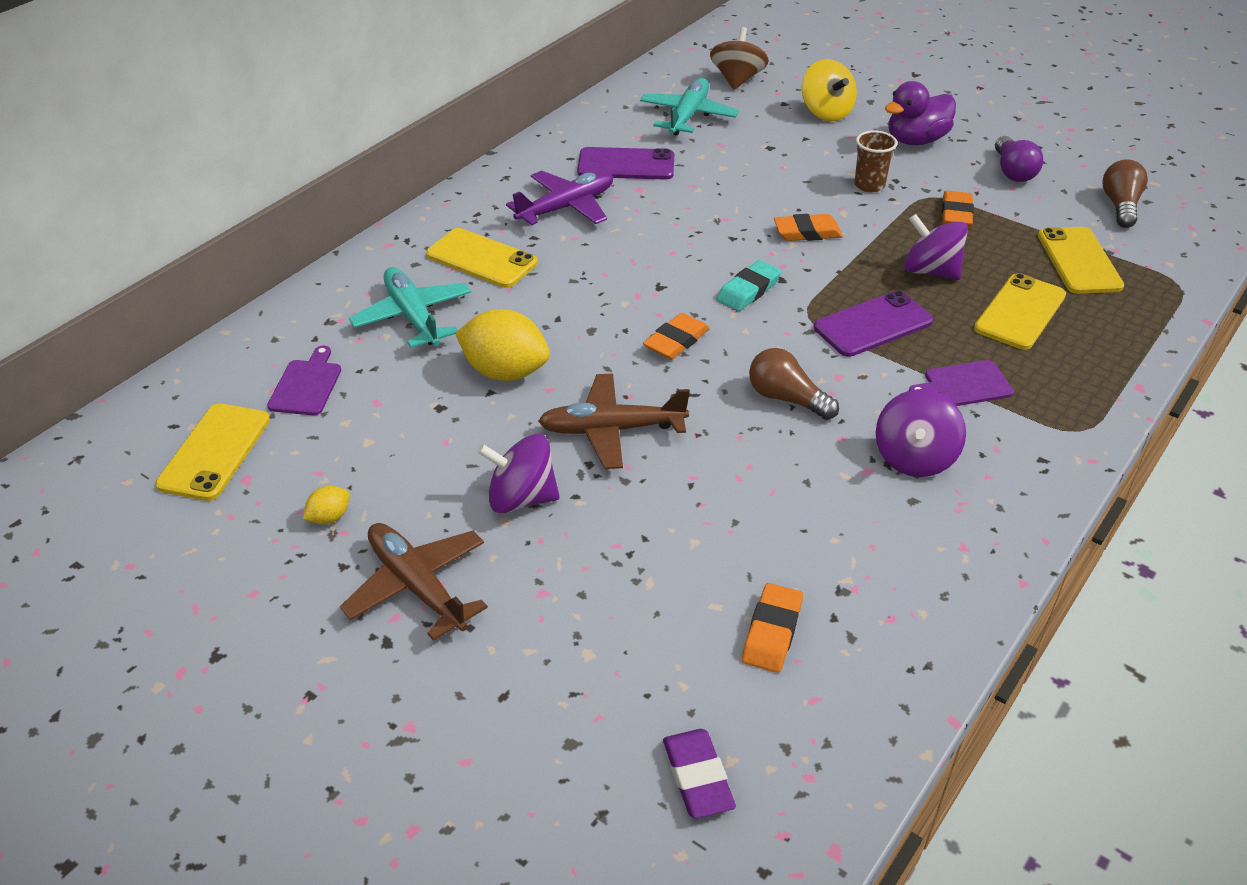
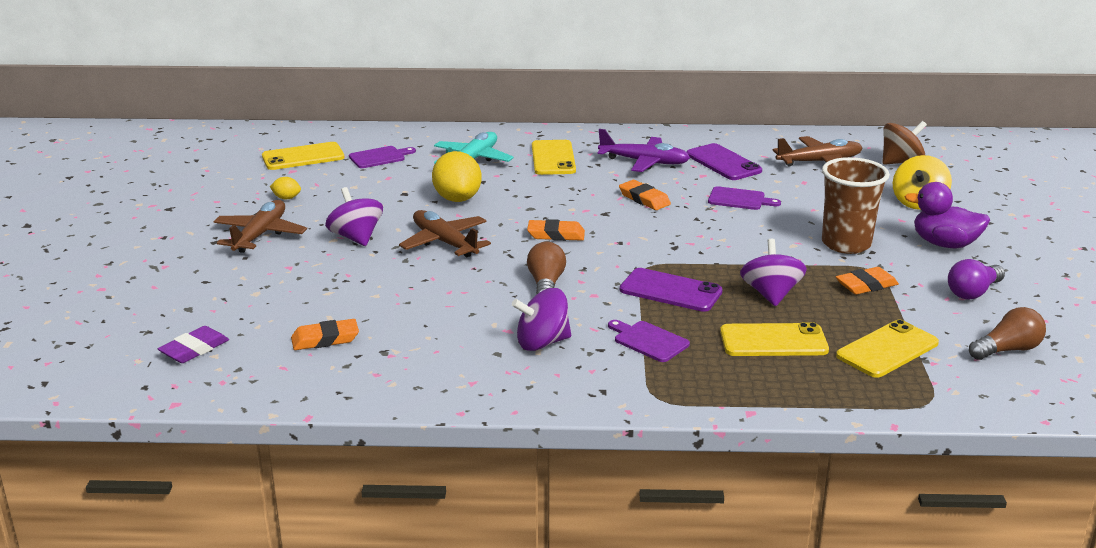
camera: 55 degrees right, 15 degrees down
(688, 116) = (819, 162): turquoise plane -> brown plane
(718, 195) = (739, 199): none -> purple cutting board
(748, 290) = (644, 240): turquoise eraser -> none
(807, 232) = (745, 239): orange eraser -> orange eraser (644, 199)
(869, 185) = (846, 244): brown cup -> brown cup, size x1.76

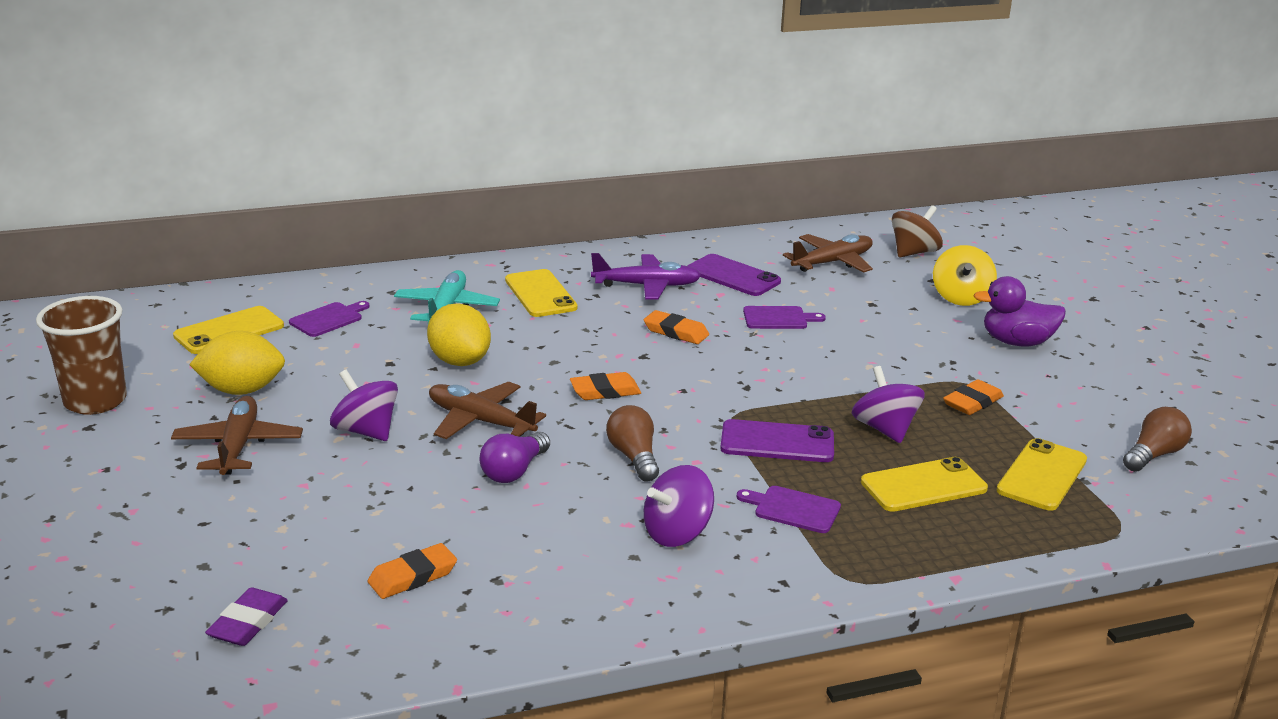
camera: 20 degrees left, 0 degrees up
(286, 198) = (242, 390): yellow lemon -> yellow lemon, size x2.16
(846, 244) = (921, 356): brown cup -> brown cup (95, 401)
(973, 292) = (1079, 394): purple light bulb -> purple light bulb (514, 471)

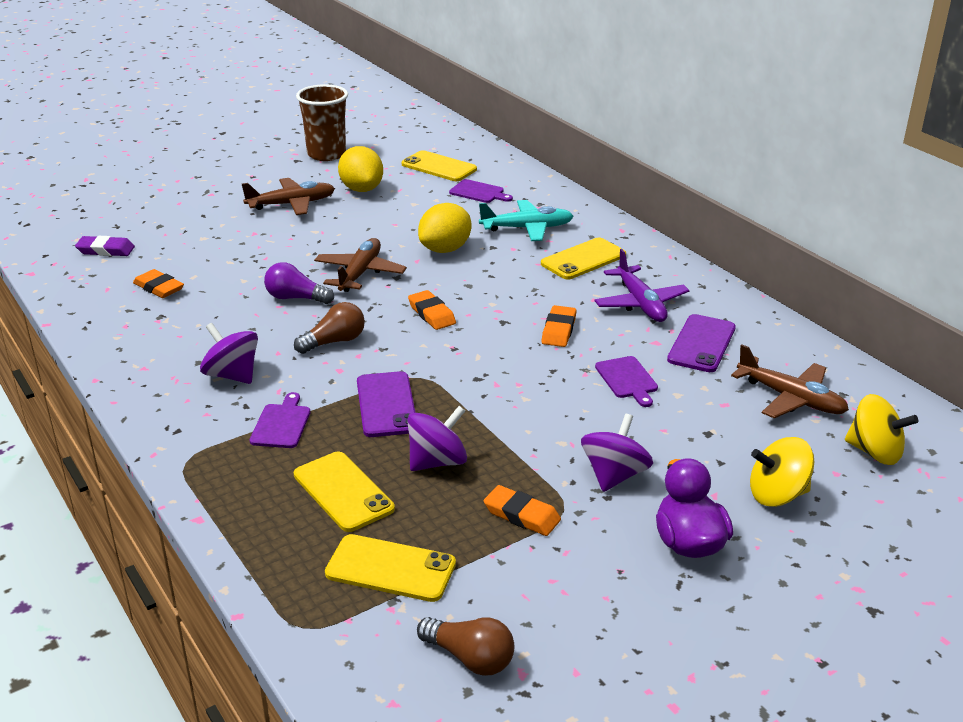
camera: 75 degrees right, 5 degrees up
(366, 431) = (327, 238): purple spinning top -> purple spinning top (614, 475)
(914, 252) = (874, 452): brown spinning top -> yellow spinning top

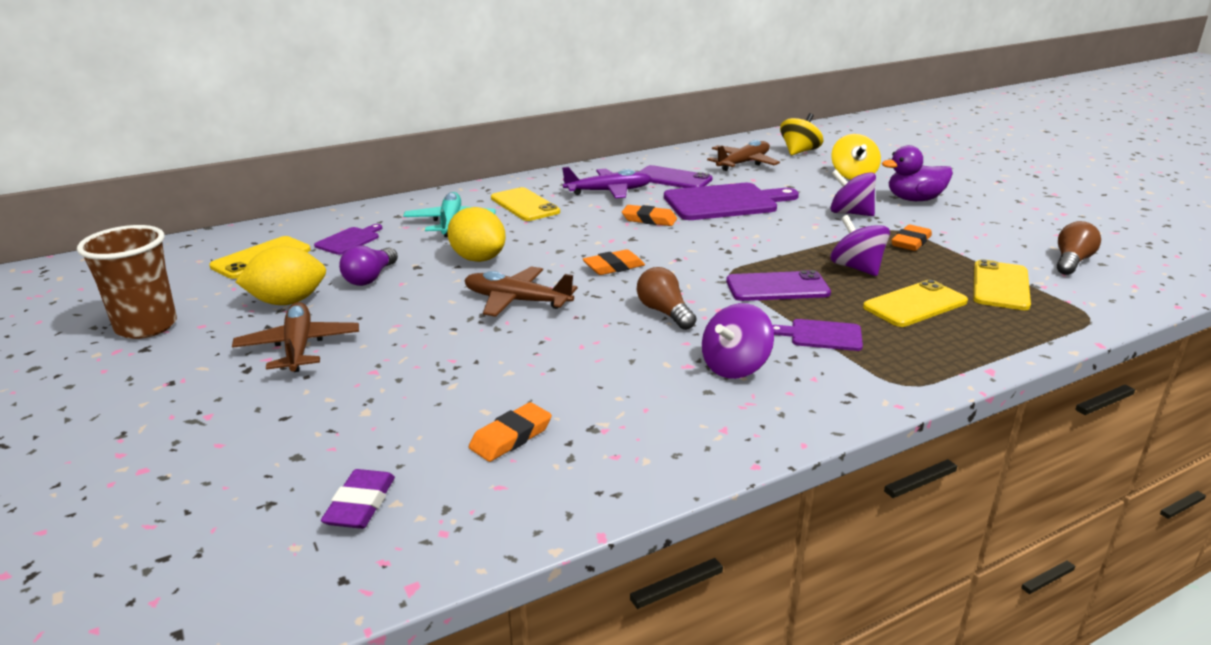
camera: 85 degrees left, 5 degrees down
(296, 298) = (565, 336): purple light bulb -> purple light bulb (370, 278)
(627, 379) = (724, 202): purple cutting board -> purple cutting board, size x2.02

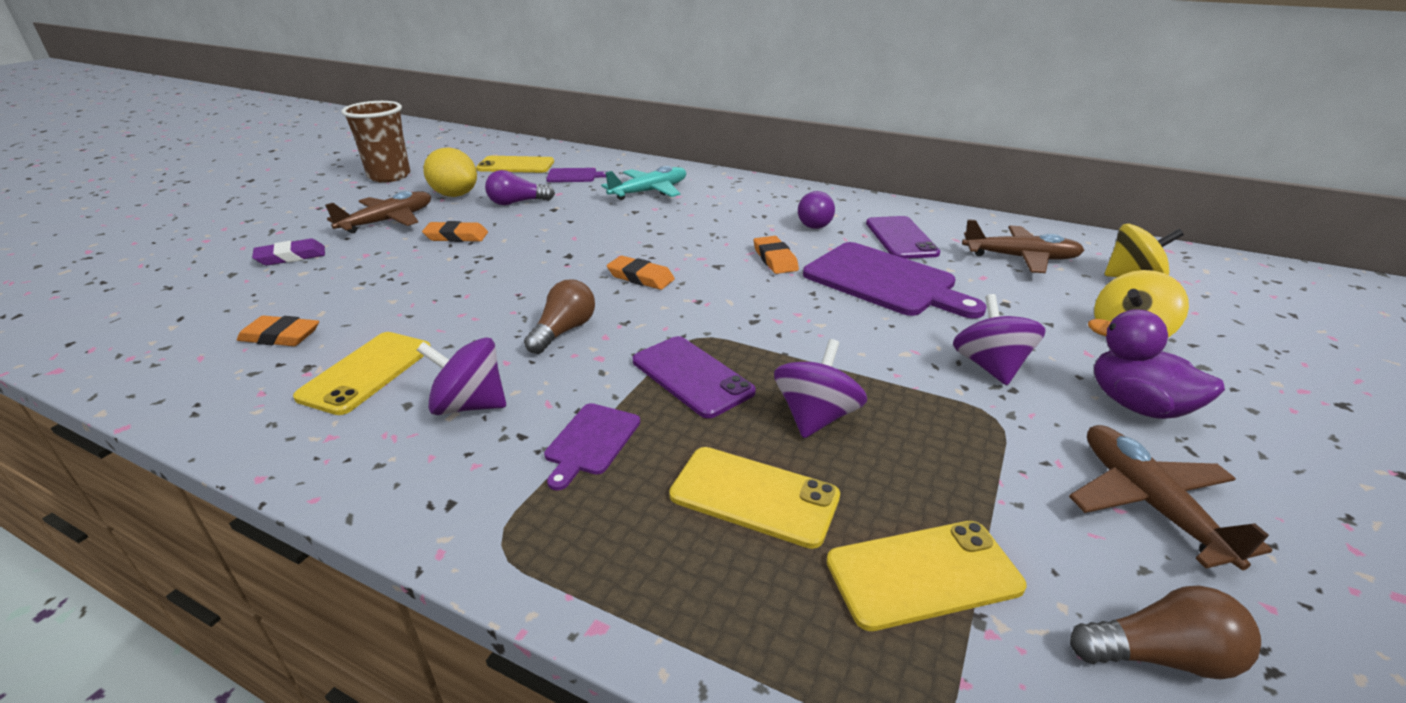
camera: 55 degrees right, 5 degrees up
(360, 504) = (168, 315): purple eraser -> purple eraser (291, 257)
(478, 259) = (592, 222): yellow lemon -> none
(517, 301) = (526, 261): brown plane -> brown plane (1148, 503)
(524, 205) = (725, 203): yellow phone -> yellow phone (366, 372)
(609, 191) = (814, 222): purple plane -> purple light bulb
(822, 335) = (591, 441): purple cutting board -> purple cutting board turned 135 degrees counterclockwise
(911, 242) = (968, 440): orange eraser -> orange eraser (456, 236)

